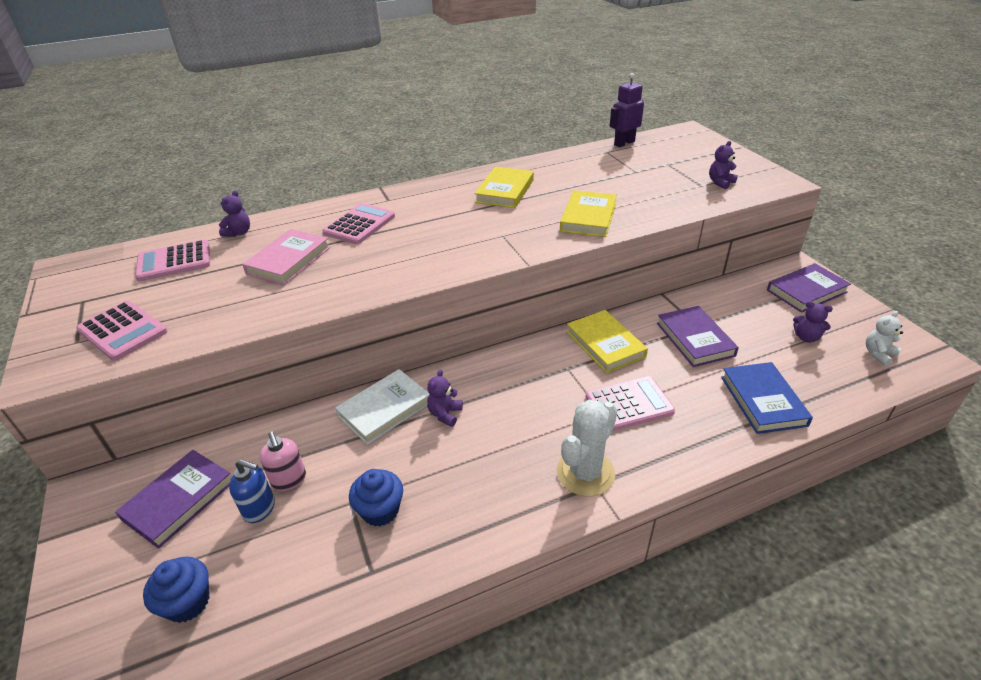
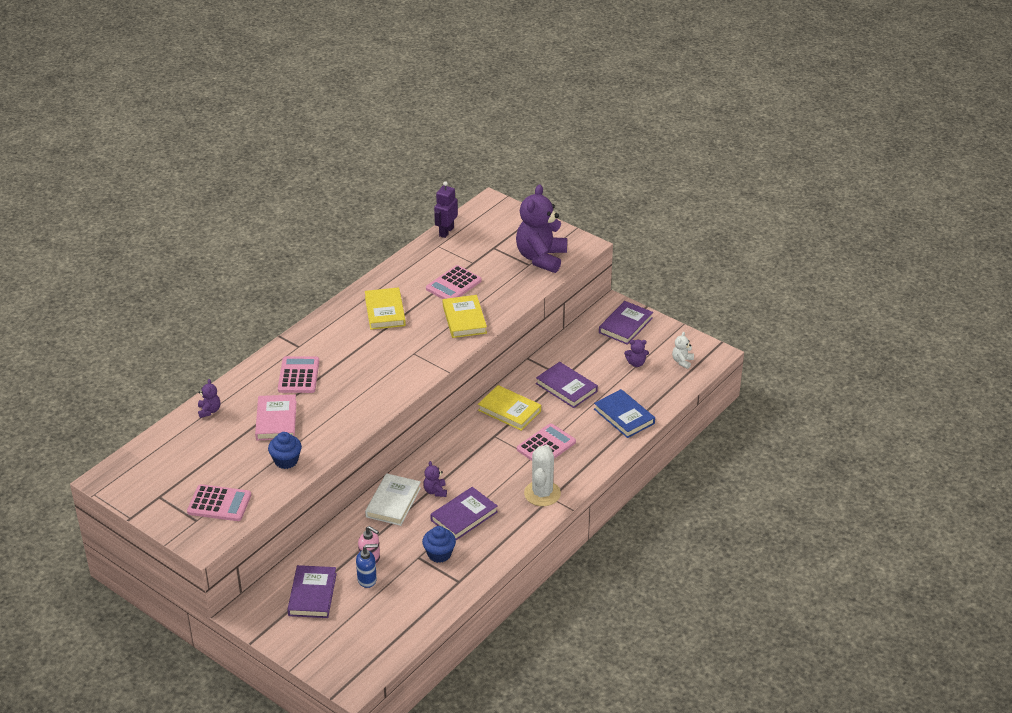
camera: 30 degrees left, 0 degrees up
(174, 261) = (188, 448): pink calculator -> pink calculator (453, 285)
(188, 602) = (372, 630): blue cupcake -> blue cupcake (286, 461)
(455, 464) = (464, 516): none -> purple book
(720, 183) = (541, 258): purple teddy bear -> purple teddy bear, size x2.39

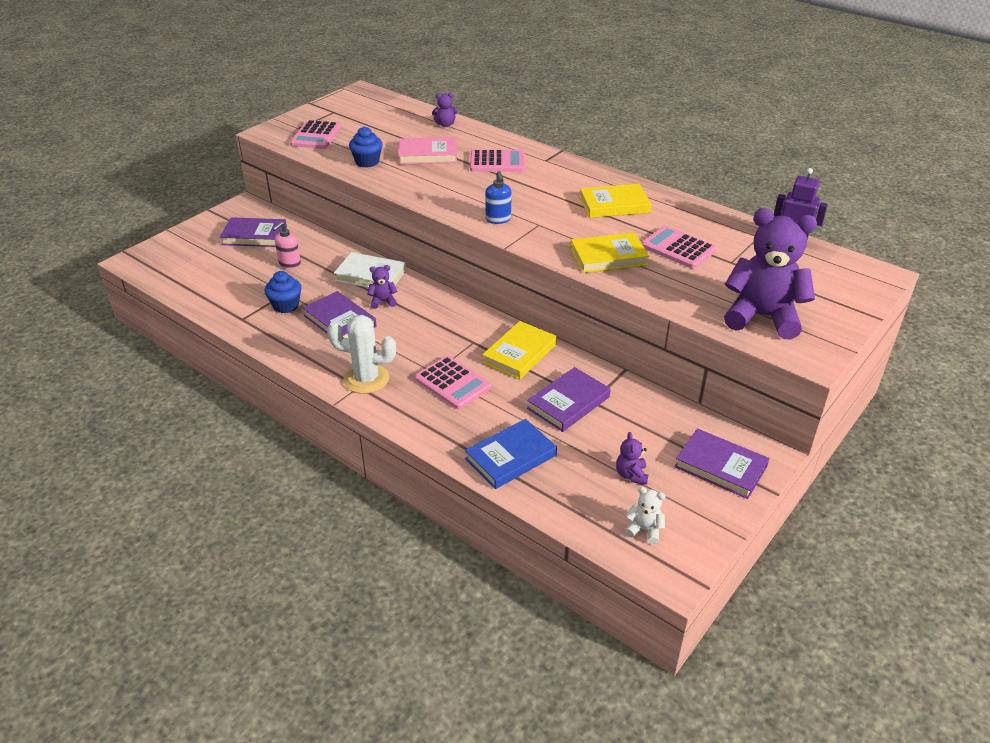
camera: 90 degrees right, 0 degrees up
(367, 579) = (263, 264): blue soap dispenser -> blue soap dispenser (498, 219)

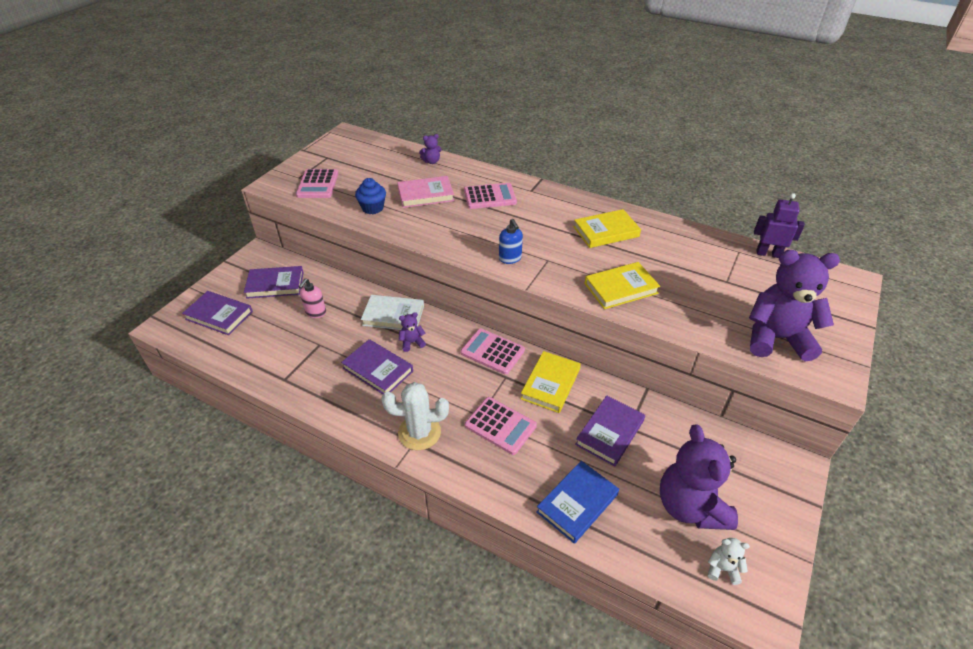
camera: 10 degrees left, 5 degrees up
(286, 306) = (323, 359): blue cupcake -> none
(631, 475) = (690, 506): purple teddy bear -> purple teddy bear, size x2.39
(678, 248) = (677, 272): pink calculator -> pink calculator (492, 352)
(720, 467) = (763, 484): purple book -> purple book (219, 315)

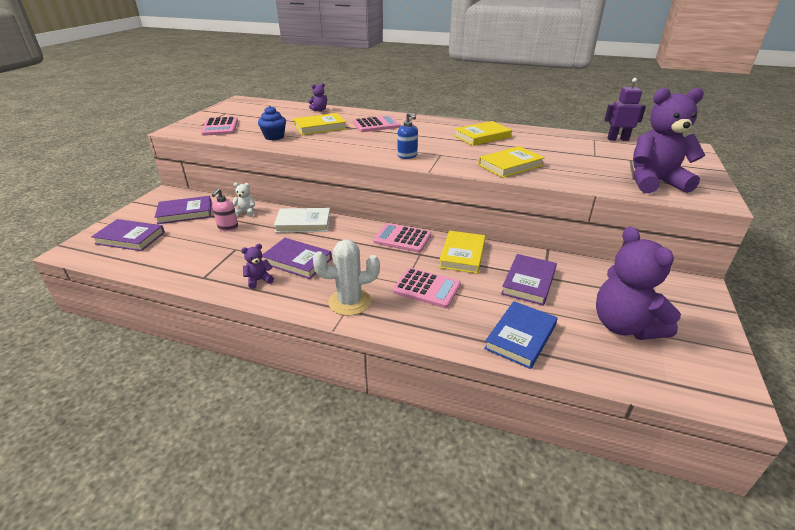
camera: 10 degrees left, 10 degrees down
(412, 342) = (325, 239): purple teddy bear -> purple teddy bear (259, 280)
(425, 195) = (320, 127): pink book -> yellow book
(722, 569) = (677, 369): white teddy bear -> white teddy bear (246, 212)

